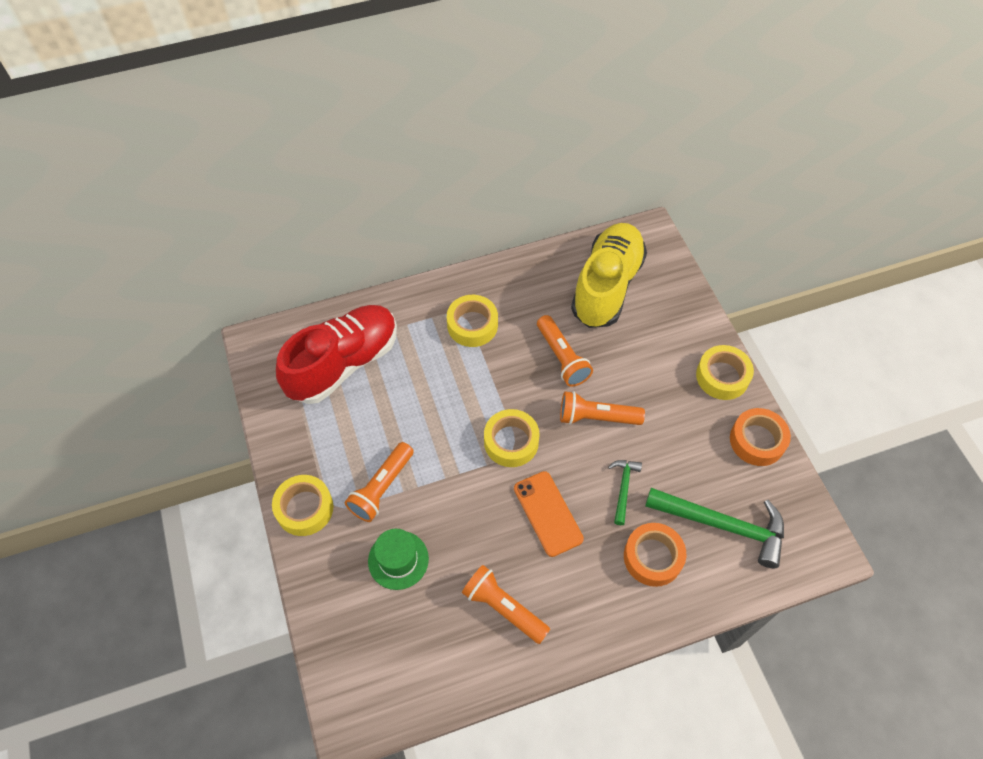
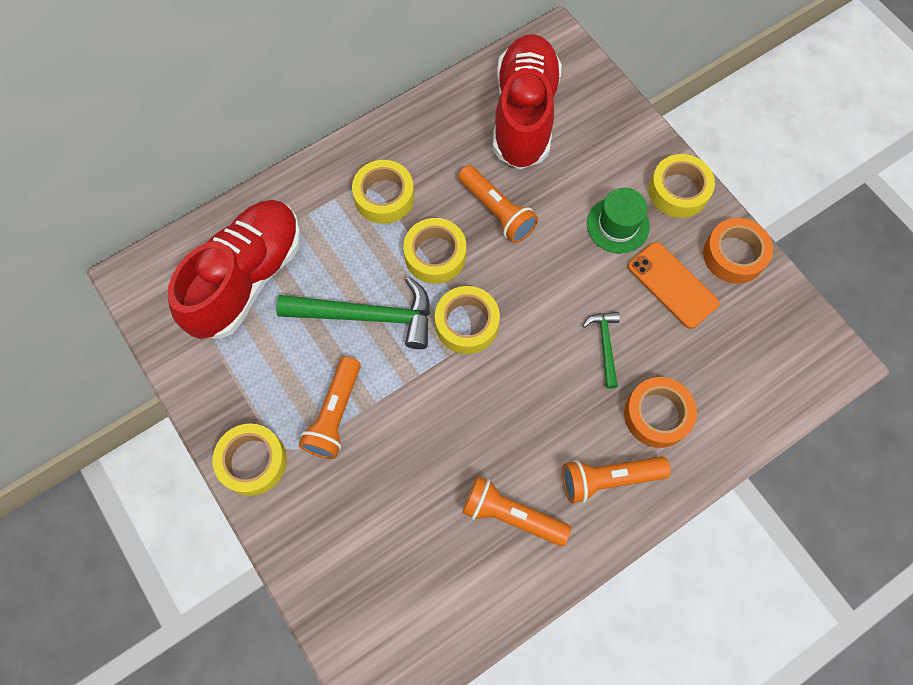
camera: 15 degrees left, 10 degrees up
(398, 560) = (378, 492): green hat -> green hat (617, 225)
(500, 381) = (435, 255): none -> yellow tape
(547, 513) = (530, 395): orange phone -> orange phone (672, 285)
(596, 417) = (553, 271): orange flashlight -> orange flashlight (608, 478)
(607, 286) = (524, 115): yellow shoe -> red shoe
(723, 525) = (722, 359): green hammer -> green hammer (367, 316)

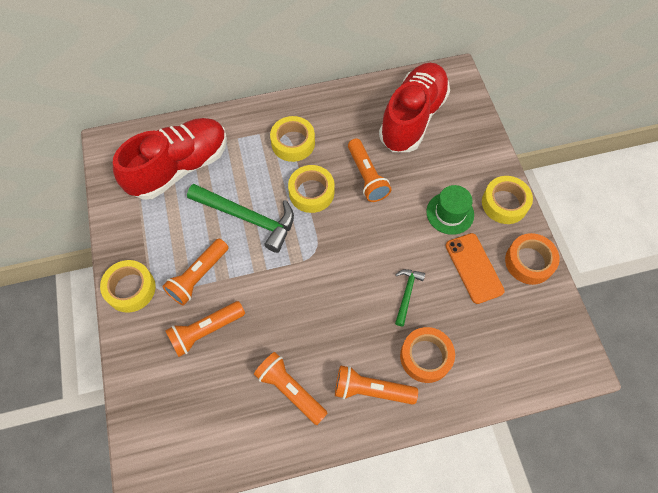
camera: 20 degrees right, 5 degrees down
(374, 480) = (205, 331): none -> orange flashlight
(467, 323) = (314, 246): yellow tape -> none

